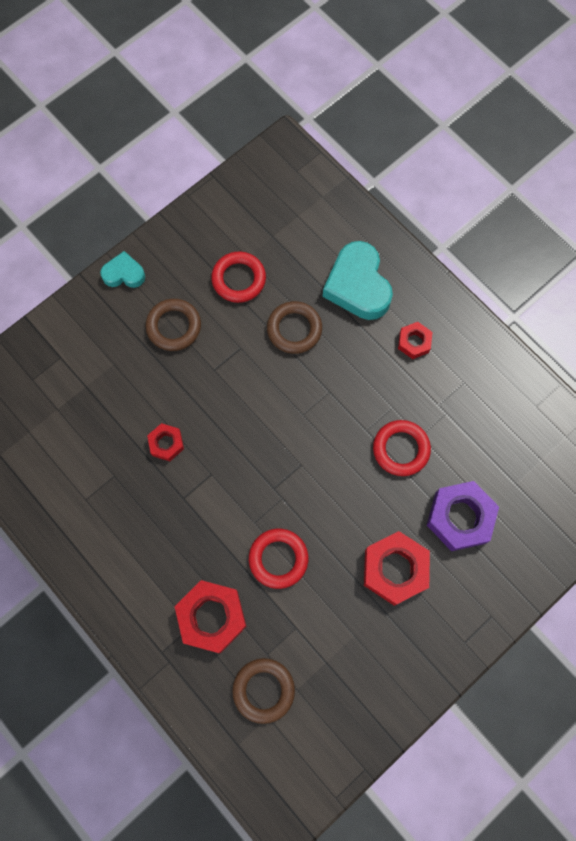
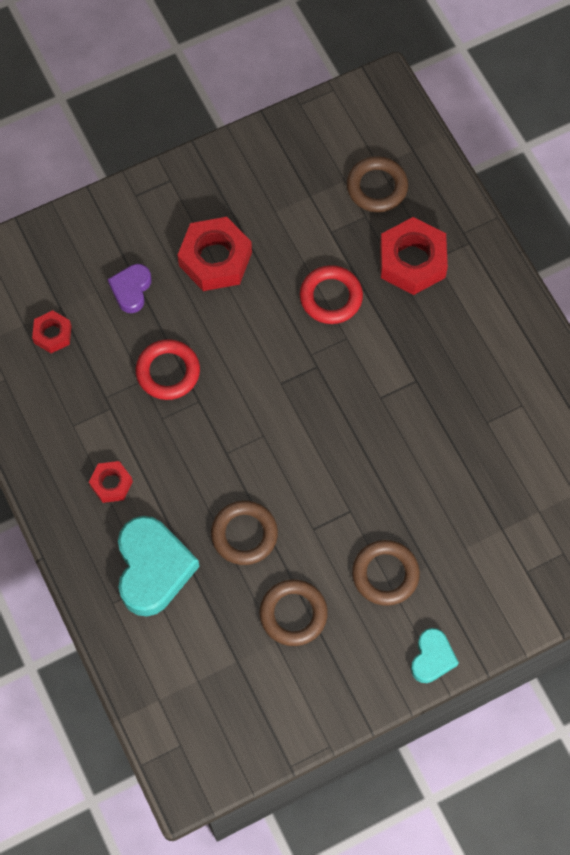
camera: 165 degrees left, 5 degrees down
(124, 274) = (432, 658): turquoise heart -> turquoise heart turned 90 degrees counterclockwise
(166, 443) = (422, 441): red nut -> red nut (52, 334)
(239, 279) = (293, 614): red ring -> brown ring
(460, 518) = (131, 290): purple nut -> purple heart

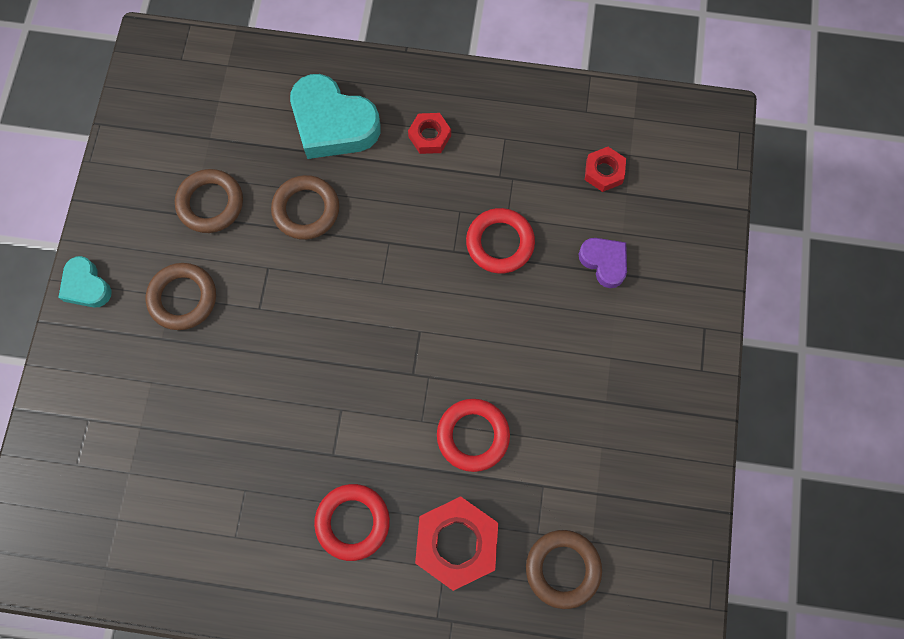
camera: 125 degrees right, 5 degrees up
(215, 259) = (586, 356): red nut -> none
(451, 335) = (352, 522): none -> red ring

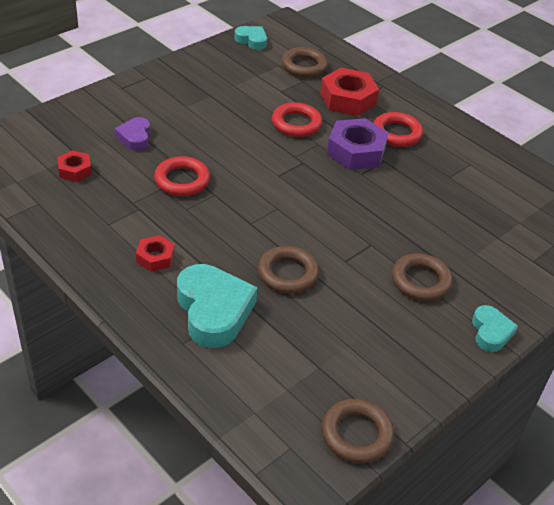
camera: 145 degrees left, 30 degrees down
(210, 203) = (355, 322): brown ring -> brown ring (356, 434)
(373, 443) = (356, 151): none -> purple nut
(673, 568) = (252, 40): none -> turquoise heart

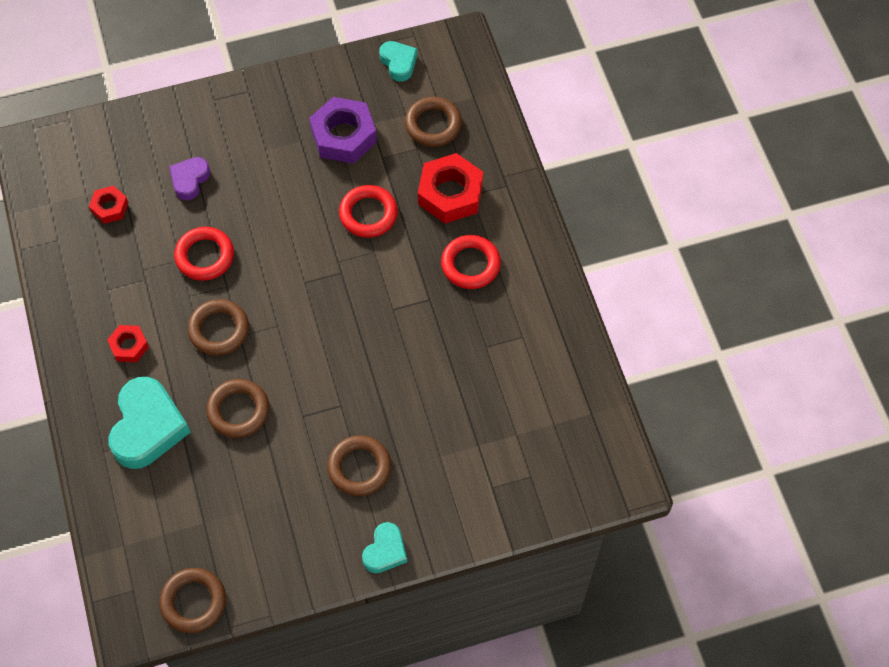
camera: 30 degrees right, 20 degrees up
(229, 224) = (219, 330): none -> brown ring
(356, 151) = (407, 276): purple nut -> purple nut (343, 136)

